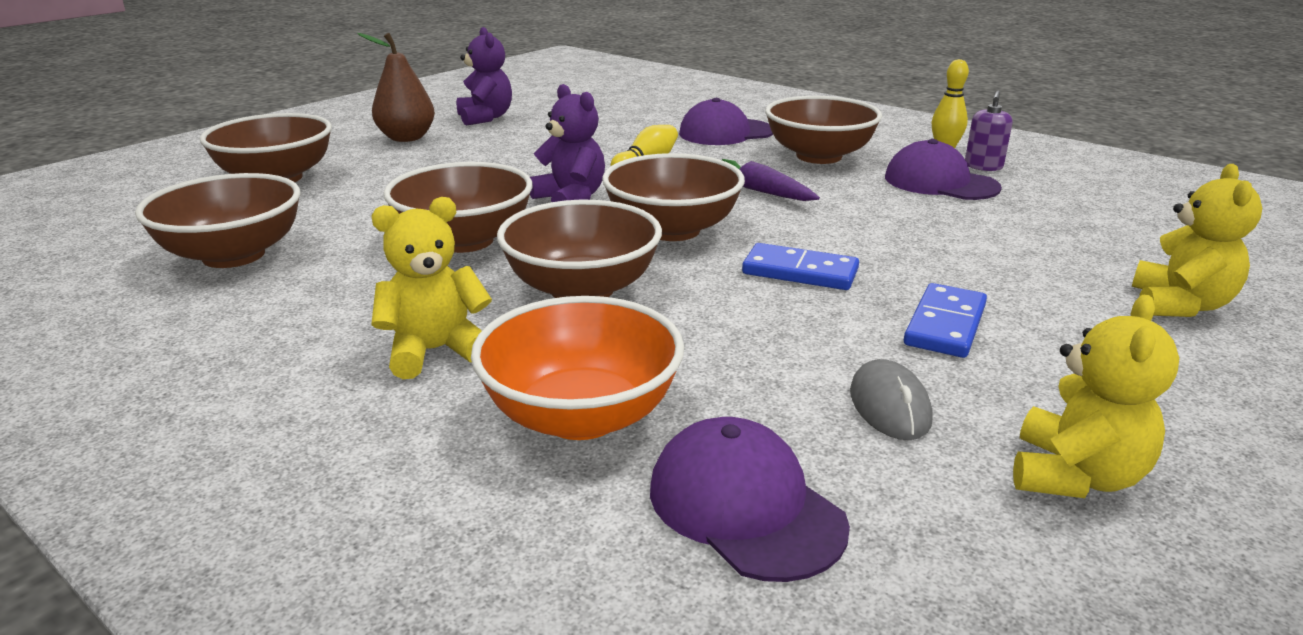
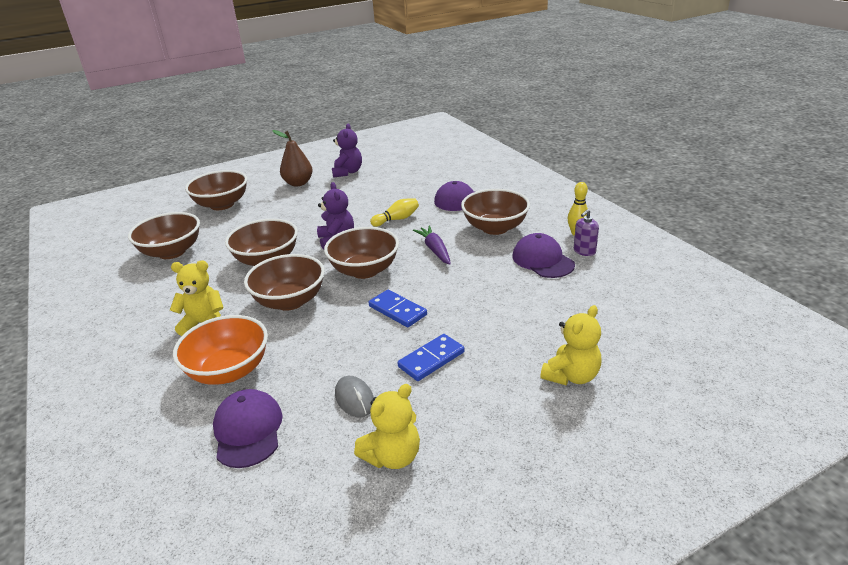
camera: 25 degrees right, 5 degrees up
(889, 406) = (354, 399): grey mouse -> grey mouse turned 45 degrees counterclockwise

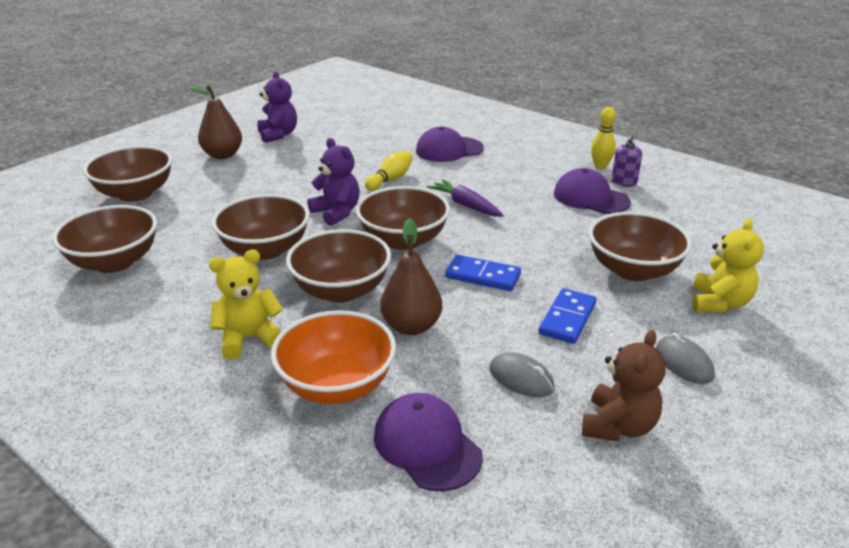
camera: 25 degrees left, 0 degrees up
(313, 339) = (411, 326): none -> brown pear
(392, 456) = (618, 426): yellow teddy bear -> brown teddy bear
(492, 419) = (684, 363): none -> grey mouse
(495, 228) = (511, 173): brown bowl -> brown bowl (633, 270)

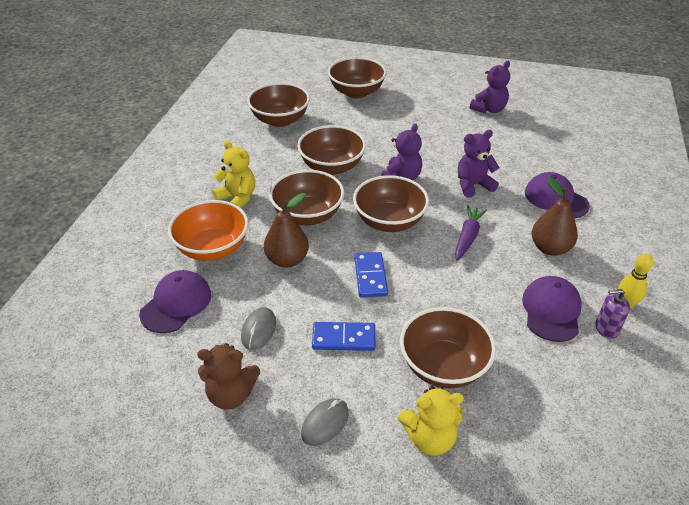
camera: 65 degrees right, 10 degrees up
(222, 155) = (435, 100): brown pear -> brown pear (550, 248)
(390, 179) = (473, 185): yellow bowling pin -> purple teddy bear

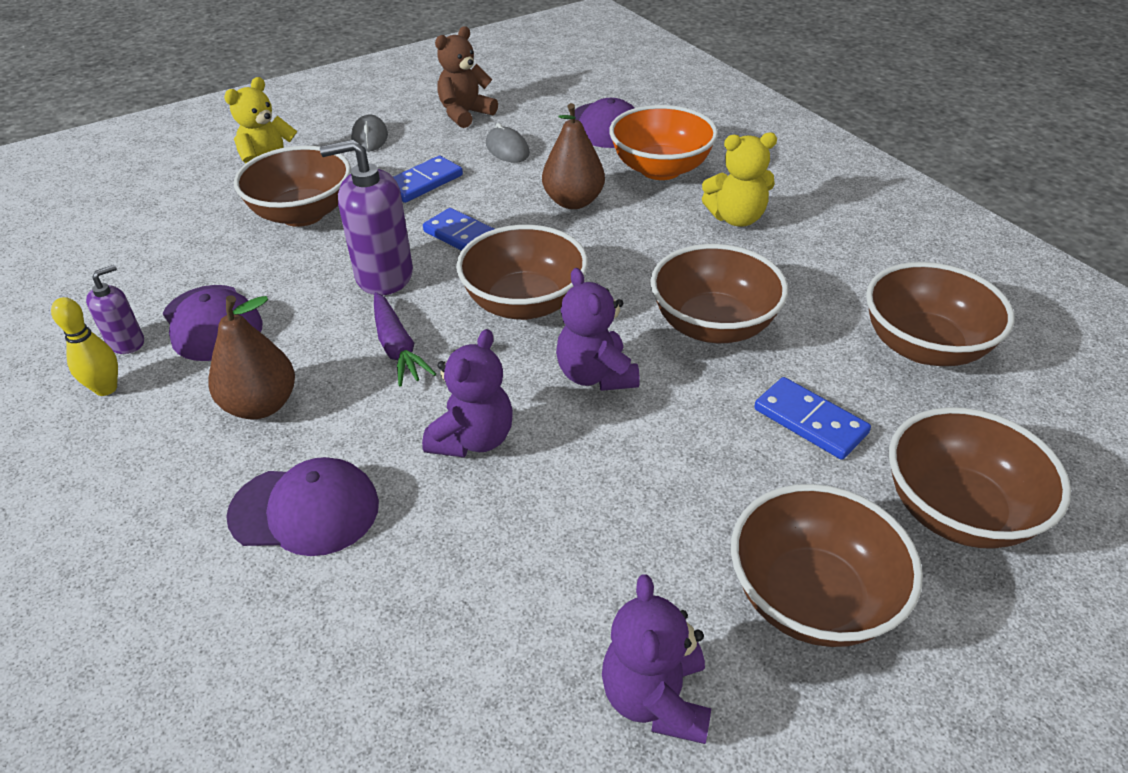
camera: 135 degrees right, 0 degrees up
(307, 215) = (630, 250): brown bowl -> brown bowl (811, 597)
(355, 126) = (810, 421): none -> blue domino
(437, 281) = (384, 276): none -> purple soap dispenser

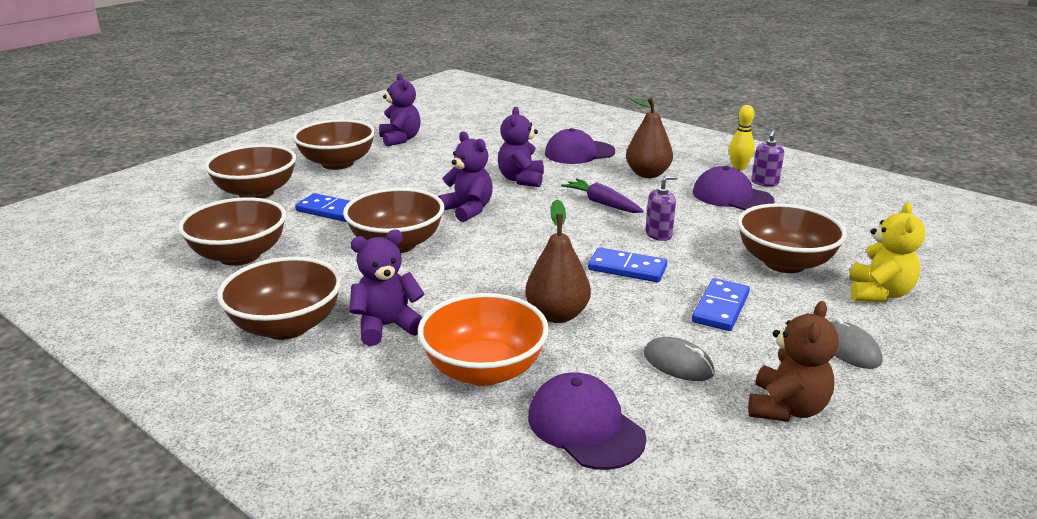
camera: 160 degrees right, 15 degrees down
(384, 276) = (658, 235): purple soap dispenser -> purple soap dispenser, size x0.54
(524, 303) = (540, 235): brown bowl -> brown bowl (286, 326)
(736, 218) = (387, 326): yellow teddy bear -> purple teddy bear

